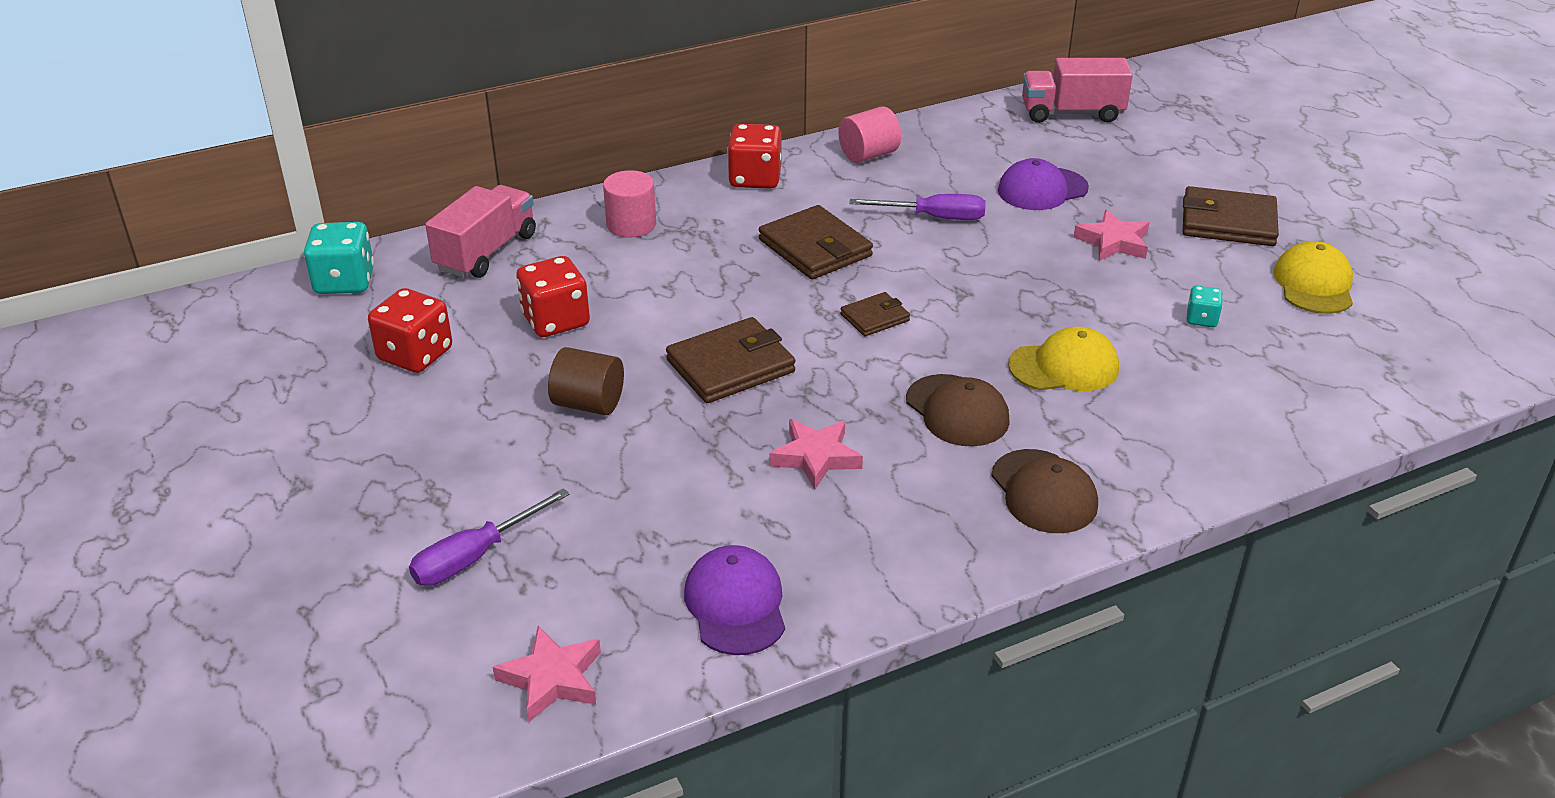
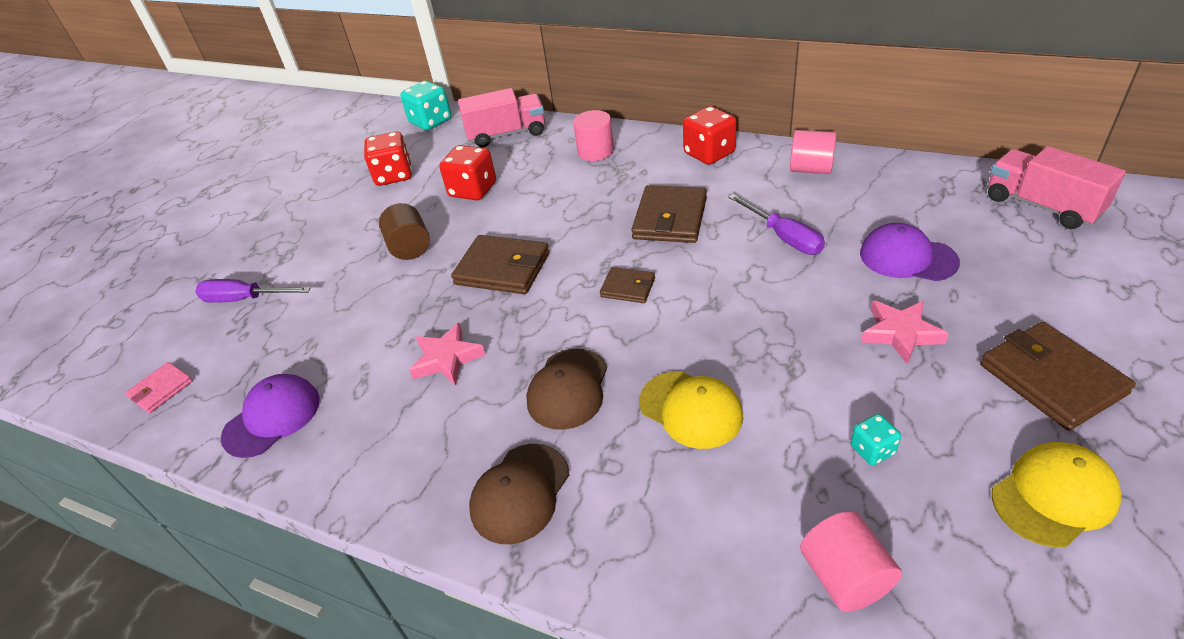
camera: 55 degrees right, 5 degrees up
(552, 679) = (161, 389): pink star -> pink wallet
(1288, 392) = (845, 577): none -> pink cylinder

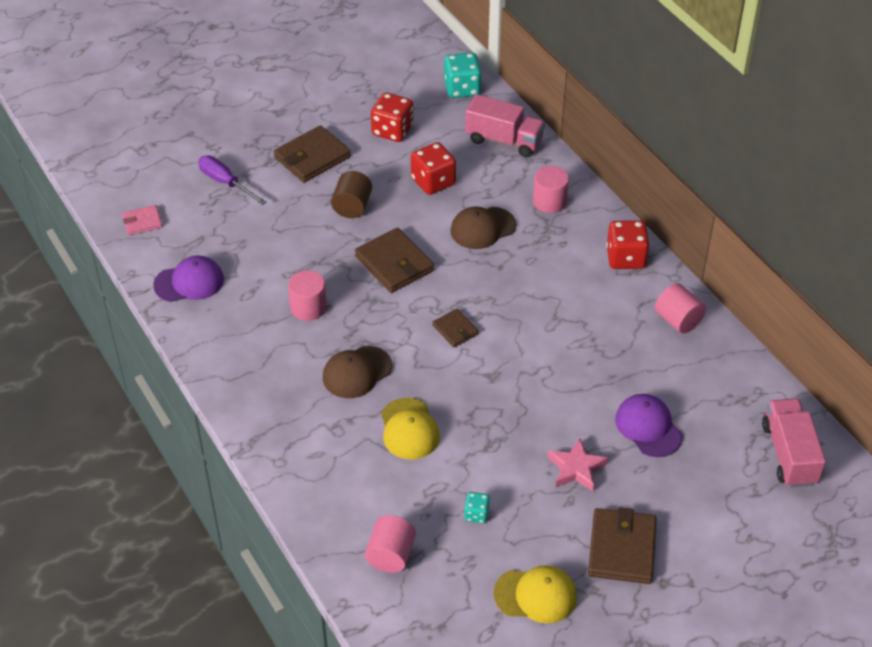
camera: 30 degrees right, 5 degrees up
(447, 359) = (308, 307): pink star -> pink cylinder
(520, 493) = (280, 412): brown cap -> brown cap (482, 228)
(670, 218) = (536, 295): brown wallet -> brown wallet (312, 157)
(783, 237) = (591, 360): purple screwdriver -> none

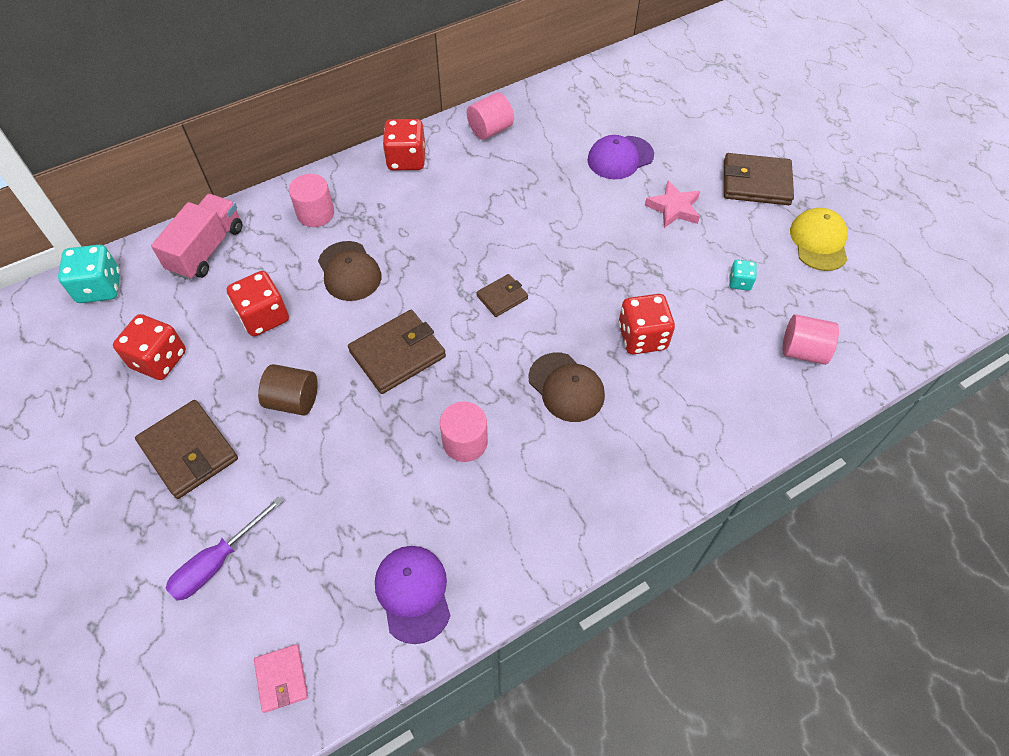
camera: 90 degrees left, 10 degrees up
(409, 429) = (642, 337): yellow cap -> red dice
(789, 454) = (639, 77): pink truck -> none

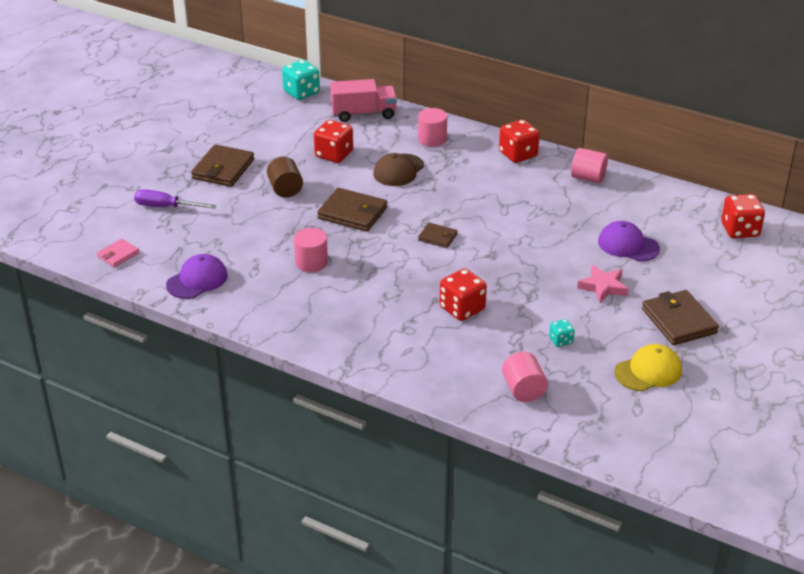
camera: 60 degrees right, 20 degrees down
(159, 360) = (272, 133): red dice -> red dice (740, 230)
(566, 387) = (388, 289): brown cap -> none

